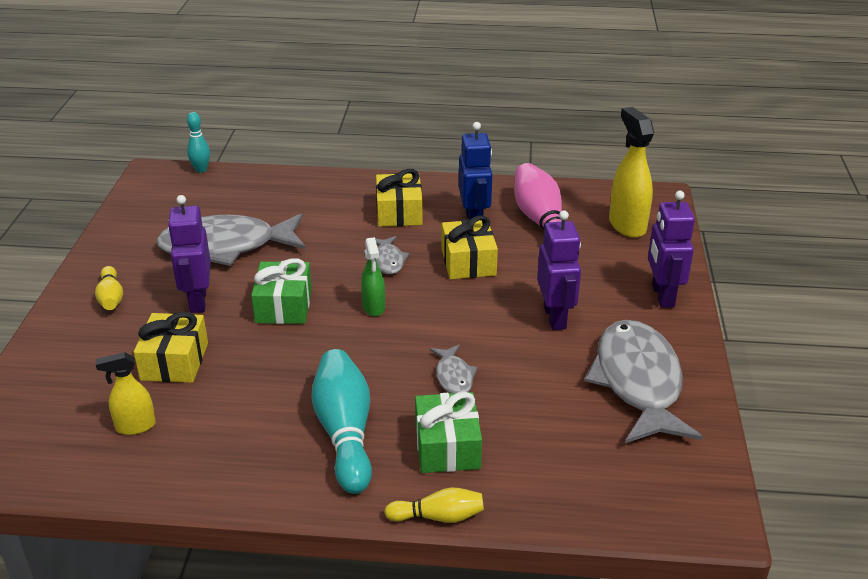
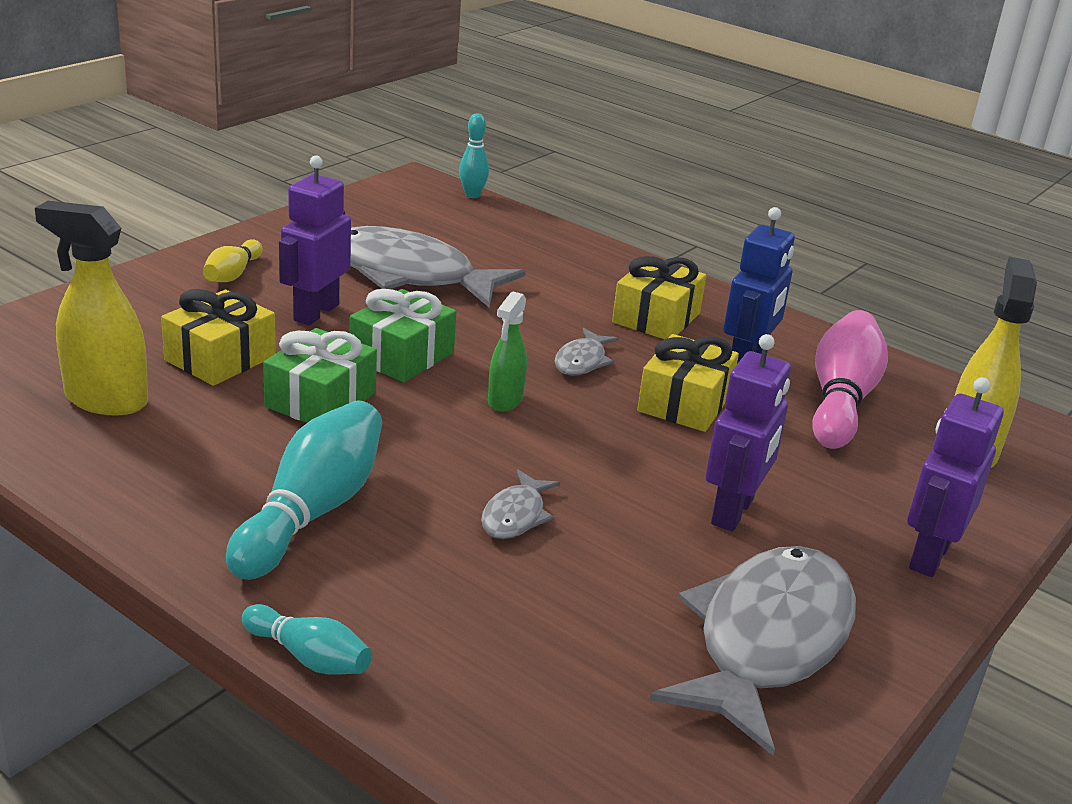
camera: 30 degrees right, 5 degrees down
(135, 426) = (105, 400): yellow spray bottle -> yellow spray bottle, size x1.68
(438, 517) = (309, 657): yellow bowling pin -> turquoise bowling pin
(447, 446) = (414, 587): green gift -> green gift (320, 400)

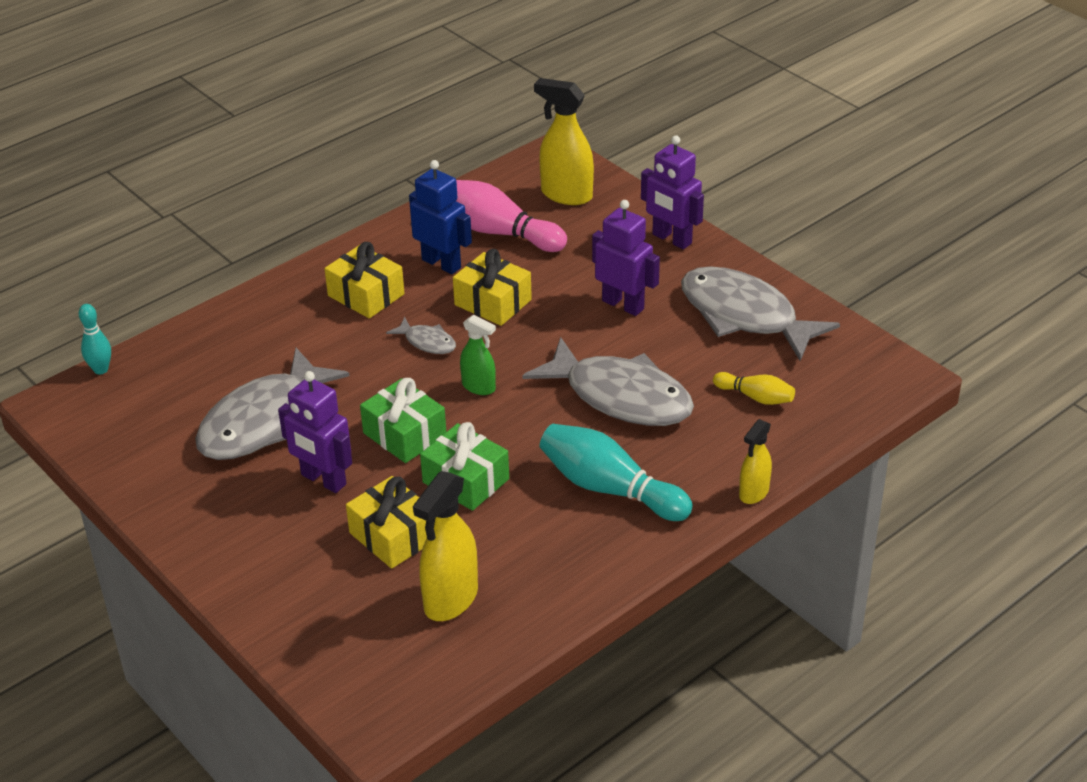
camera: 75 degrees left, 10 degrees up
(233, 274) = (239, 531): yellow bowling pin -> yellow bowling pin (755, 397)
(309, 657) = (753, 493): turquoise bowling pin -> yellow spray bottle
(515, 515) = (620, 397): grey fish -> grey fish, size x2.26

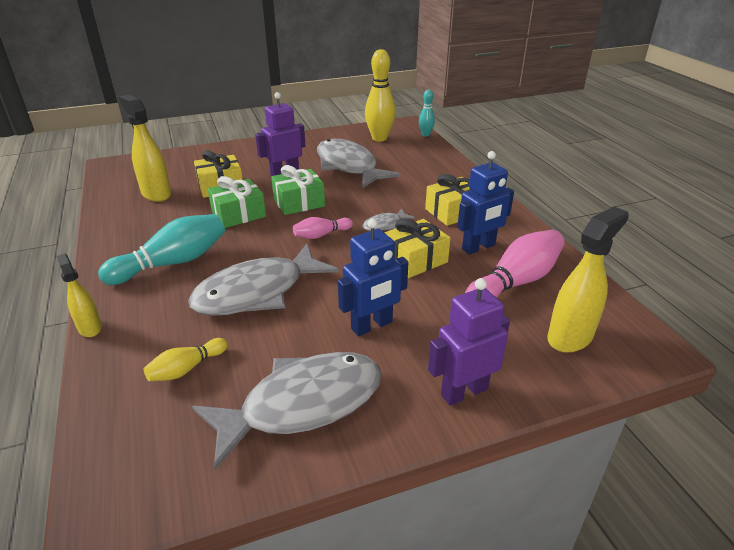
camera: 110 degrees right, 5 degrees down
(133, 418) = (379, 138): none -> yellow bowling pin
(479, 387) = (321, 235): green spray bottle -> pink bowling pin
(623, 305) = (372, 326): purple robot -> blue robot

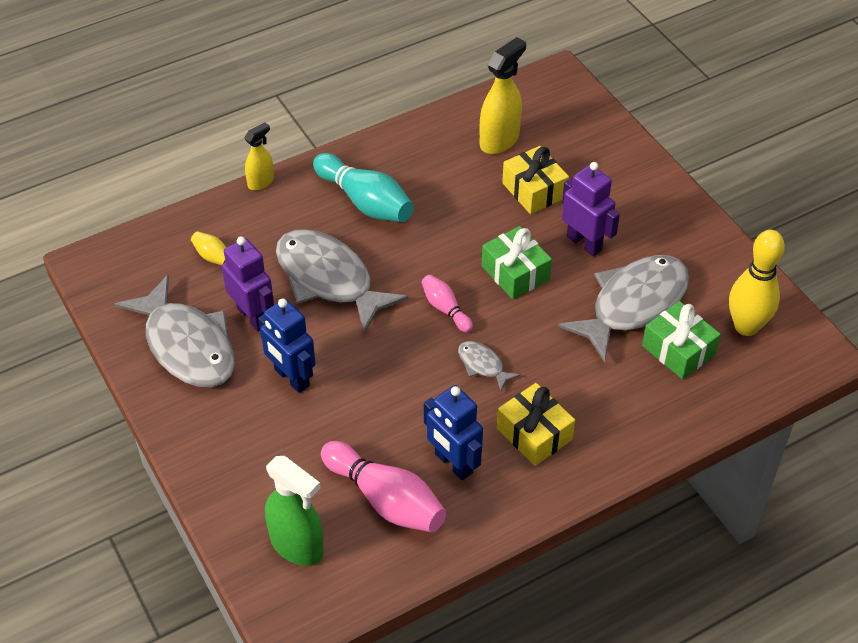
camera: 80 degrees right, 15 degrees up
(238, 214) = (473, 225): green gift -> green gift (678, 350)
(415, 260) = (412, 402): yellow gift -> none
(425, 135) = (785, 385): turquoise bowling pin -> none
(464, 392) = (212, 455): purple robot -> purple robot (253, 316)
(570, 337) = (297, 546): yellow spray bottle -> green spray bottle

